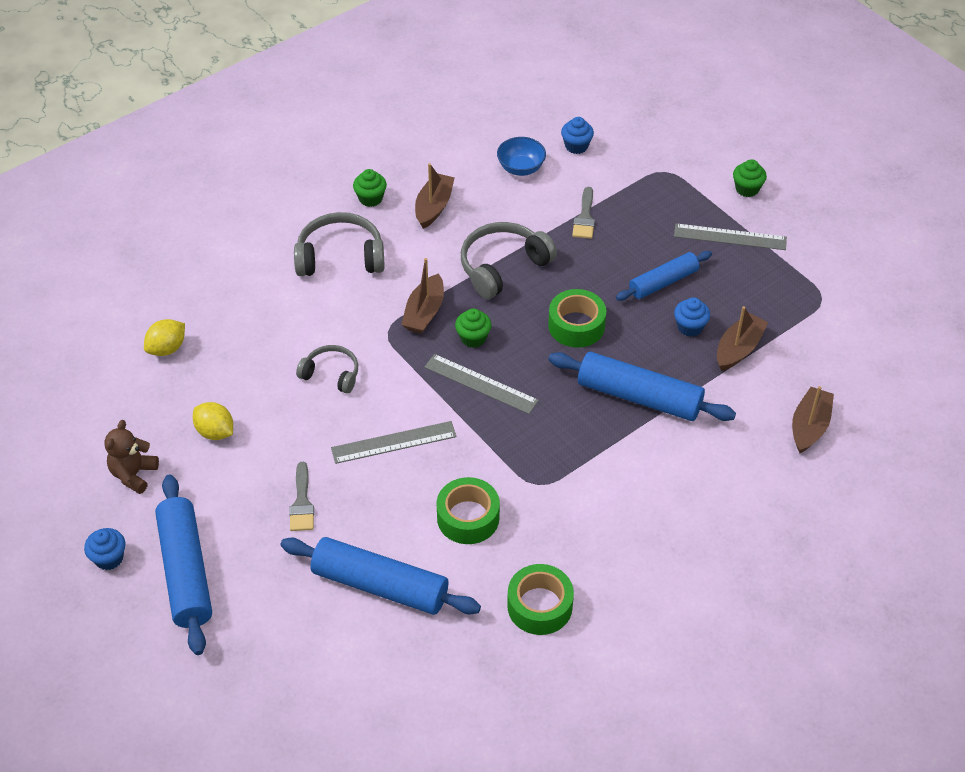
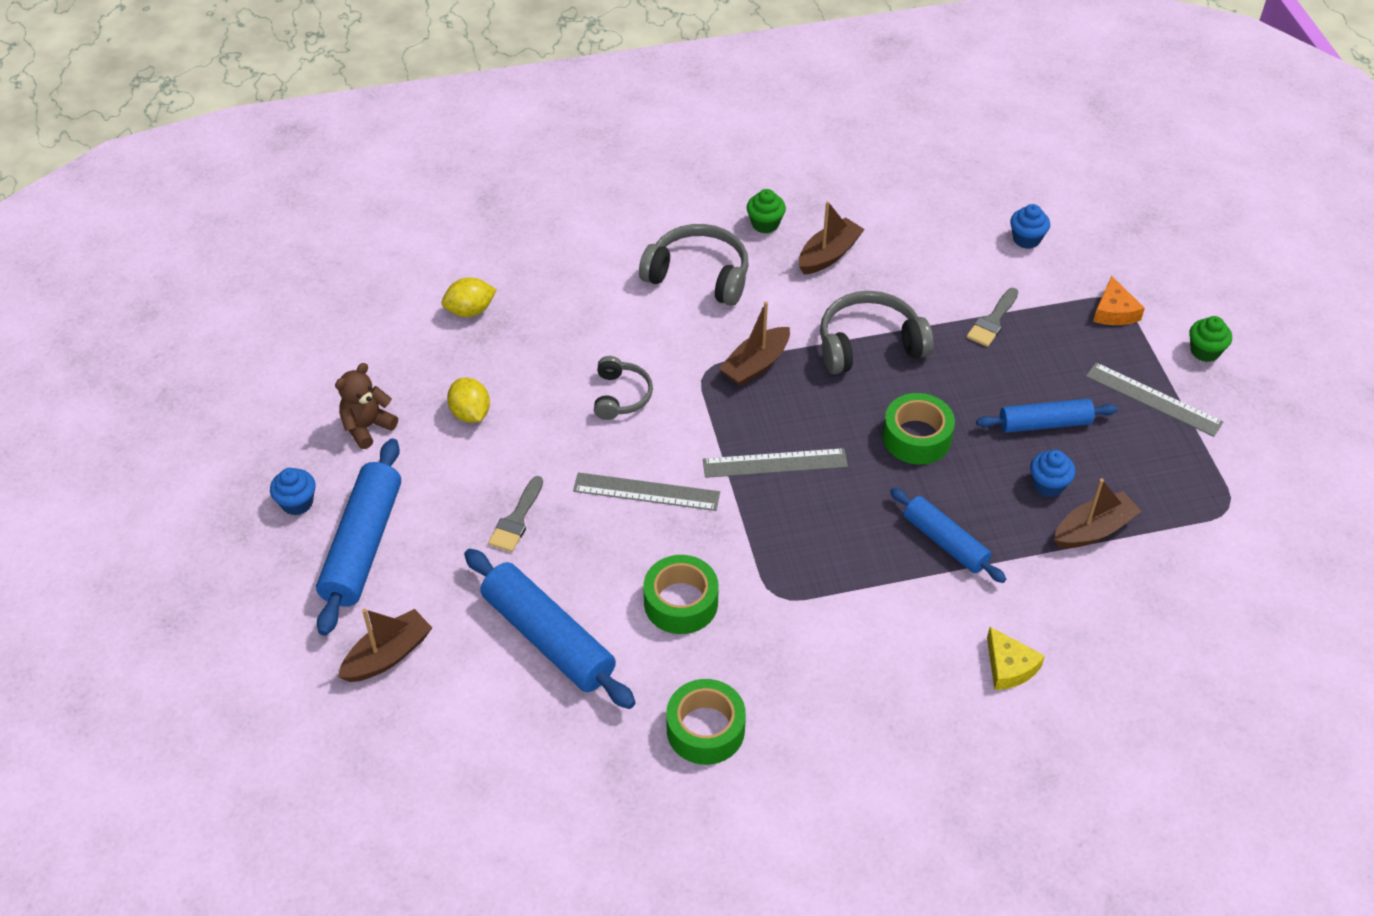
camera: 25 degrees right, 0 degrees up
(331, 374) = (621, 396): grey headphones -> grey headphones turned 45 degrees clockwise
(473, 338) = (793, 411): green cupcake -> none
(481, 383) = (775, 463): grey ruler -> grey ruler turned 60 degrees counterclockwise
(521, 168) = (949, 243): blue bowl -> none
(639, 397) = (945, 542): blue rolling pin -> blue rolling pin, size x0.63
(668, 180) = (1114, 311): none -> orange cheese
(732, 471) = (1009, 667): none -> yellow cheese
(809, 426) = (1131, 650): brown boat -> brown boat (388, 655)

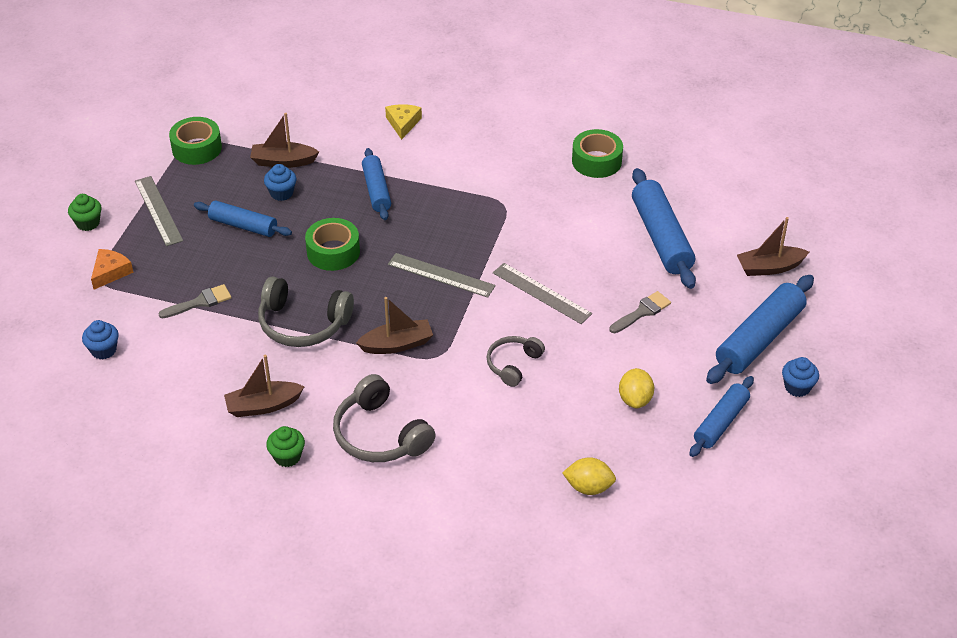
camera: 150 degrees left, 5 degrees down
(367, 427) = (721, 422): brown teddy bear -> blue rolling pin
(681, 602) = (565, 223): green tape -> green tape (197, 148)

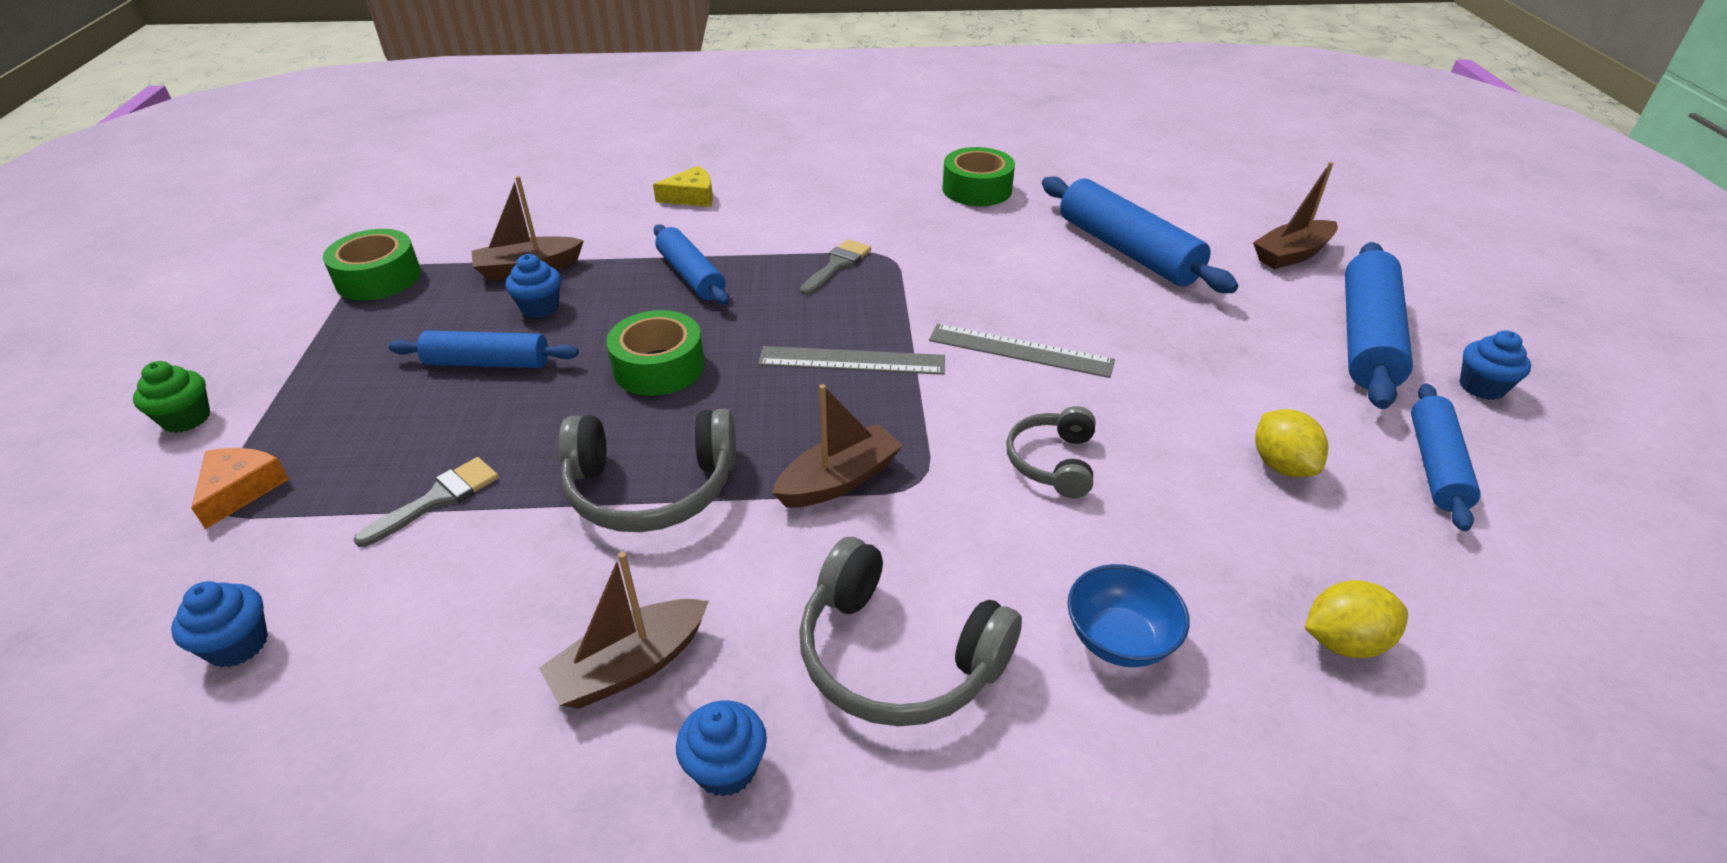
camera: 20 degrees left, 5 degrees down
(158, 210) = (325, 372): grey ruler -> none
(287, 457) = (726, 768): green cupcake -> blue cupcake
(403, 123) = (691, 197): yellow cheese -> yellow cheese turned 90 degrees clockwise
(484, 456) = (1119, 639): none -> blue bowl
(642, 312) = (1182, 342): grey brush -> grey brush (837, 266)

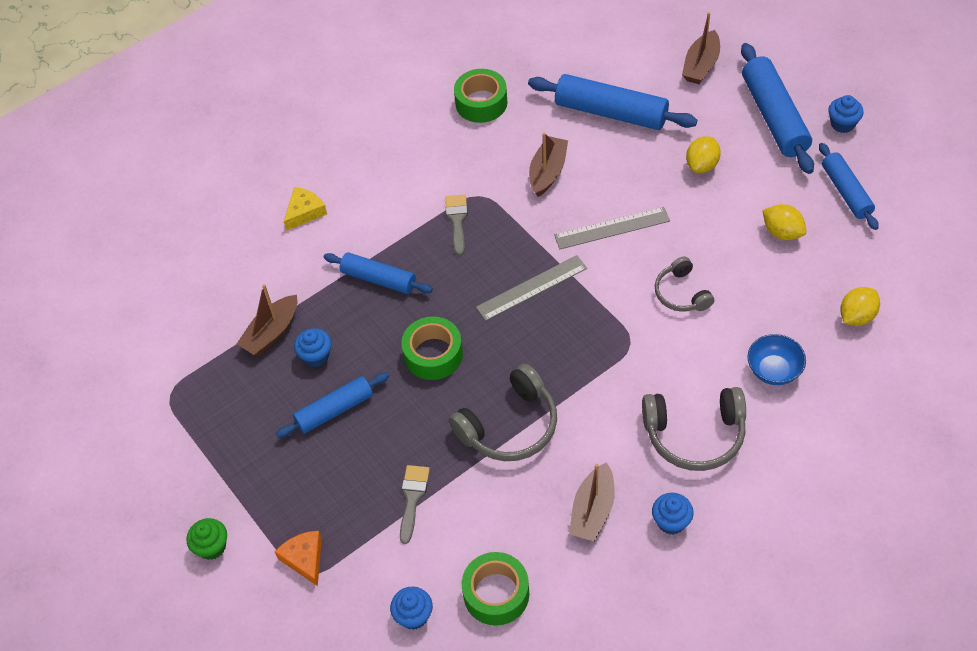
camera: 30 degrees left, 15 degrees up
(378, 278) = (184, 396): green tape -> green tape (496, 593)
(839, 480) = (593, 365): brown boat -> brown boat (548, 172)
(1211, 342) = (702, 165): none -> yellow lemon

